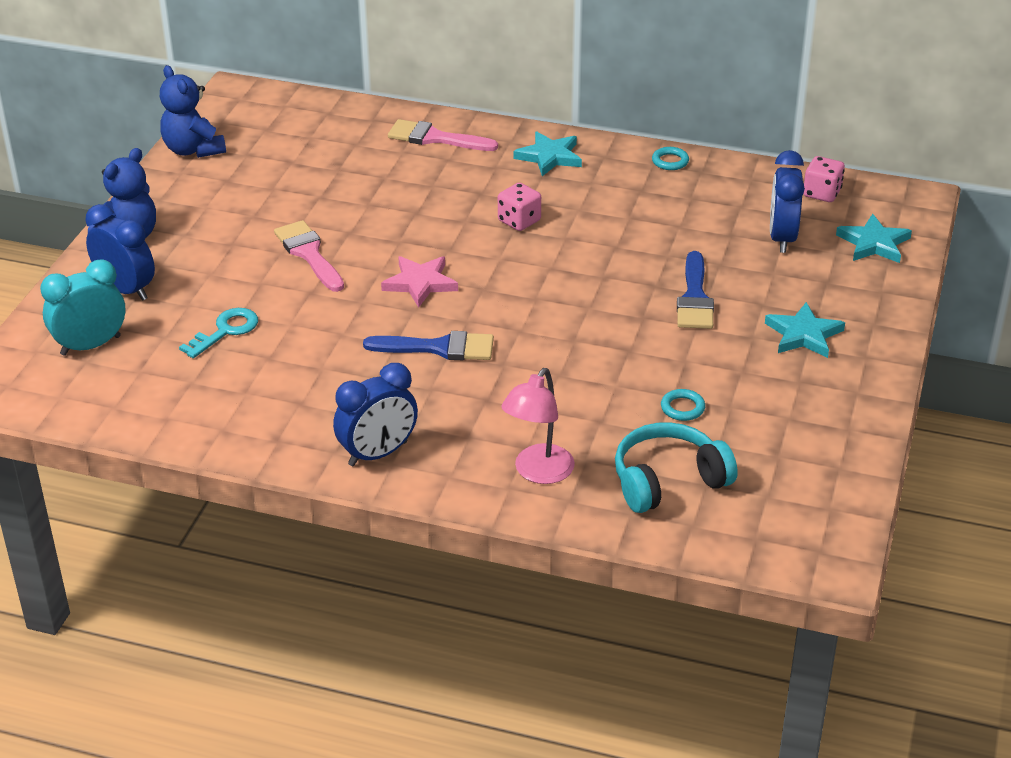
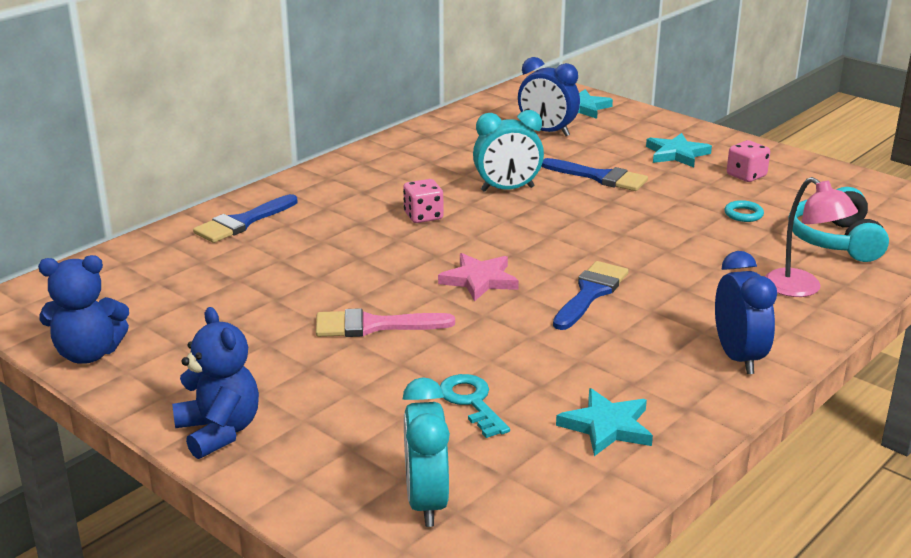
camera: 65 degrees left, 10 degrees down
(126, 290) = (332, 454): blue clock -> none
(435, 138) = (242, 222): pink brush -> blue brush
(549, 157) = (337, 183): turquoise star -> turquoise star (607, 426)
(616, 250) = (507, 189): none -> turquoise clock
(670, 161) = (400, 142): turquoise ring -> none
(822, 193) = (501, 107): pink dice -> pink dice (746, 176)

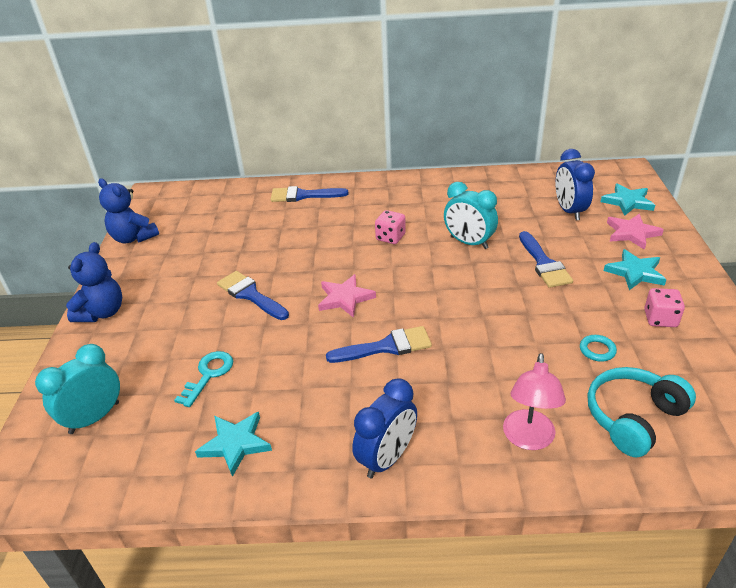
camera: 50 degrees right, 10 degrees up
(373, 326) = (250, 295): pink brush -> blue brush
(625, 129) = (631, 233): none -> pink star

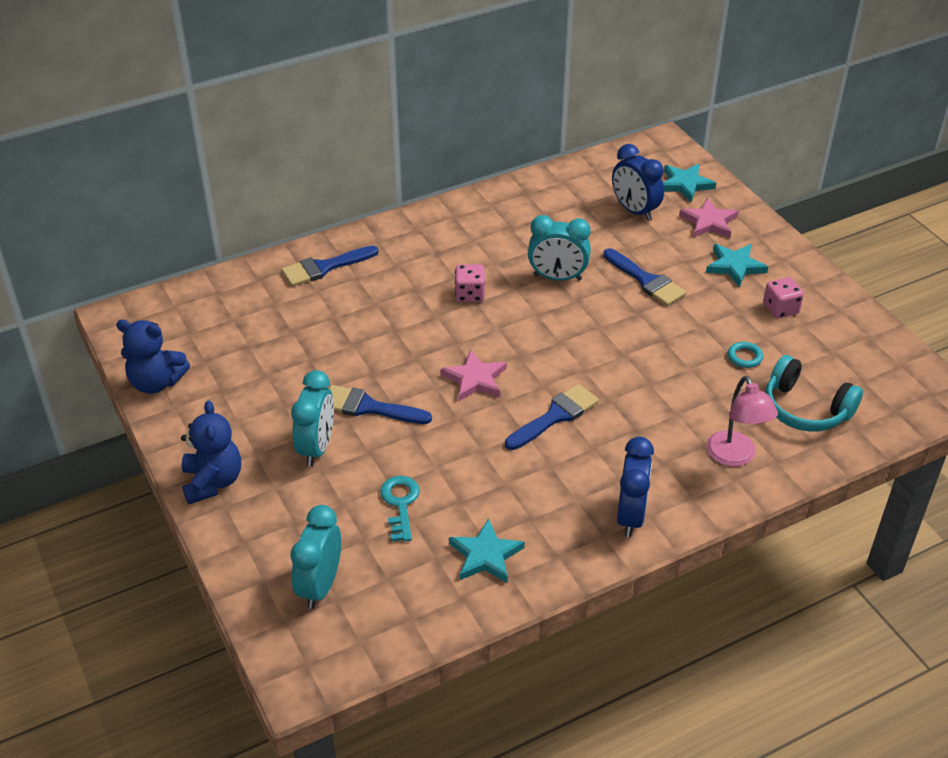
camera: 30 degrees left, 5 degrees up
(189, 312) = (317, 447): none -> turquoise clock
(633, 418) = (805, 409): turquoise headphones -> turquoise headphones turned 75 degrees counterclockwise

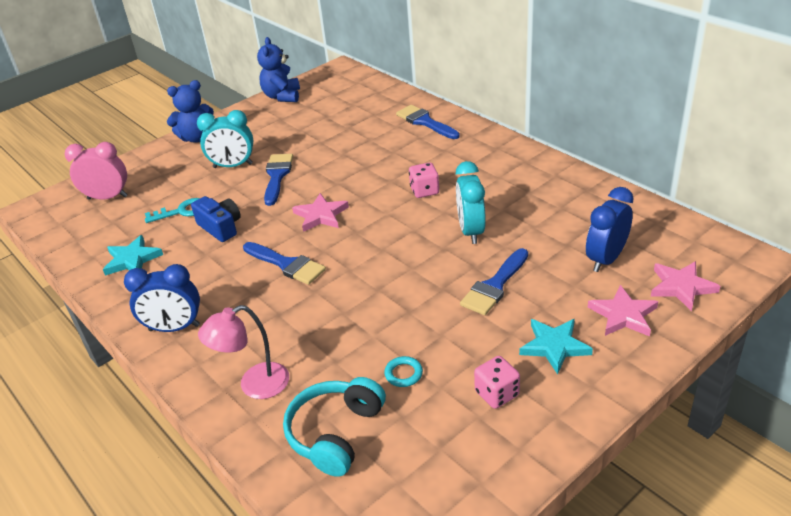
camera: 80 degrees right, 5 degrees down
(320, 586) = (107, 197): turquoise clock -> pink clock
(456, 467) = (220, 227): none -> blue camera
(685, 184) = (681, 287): turquoise star -> pink star

